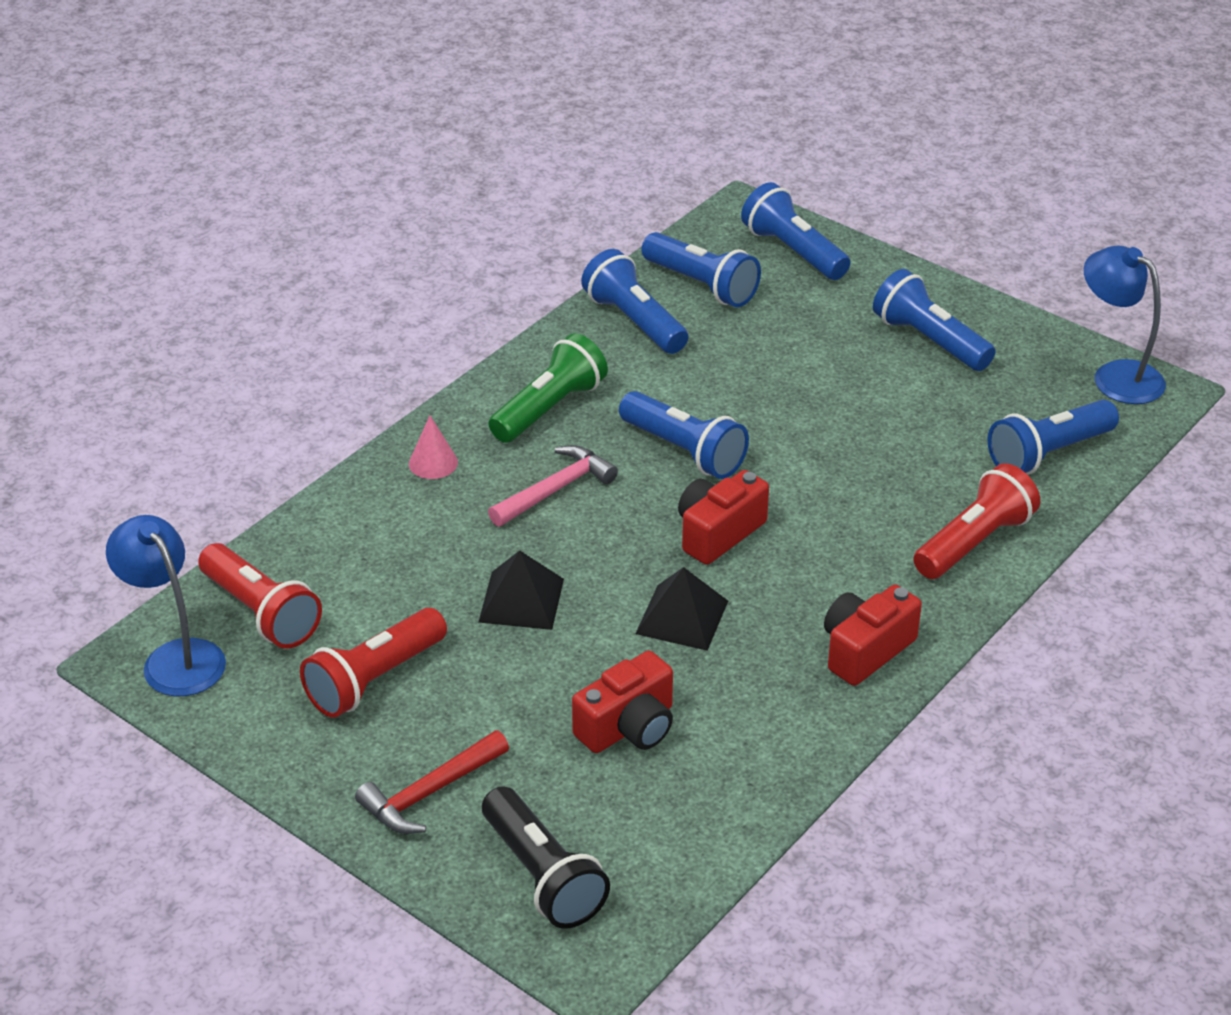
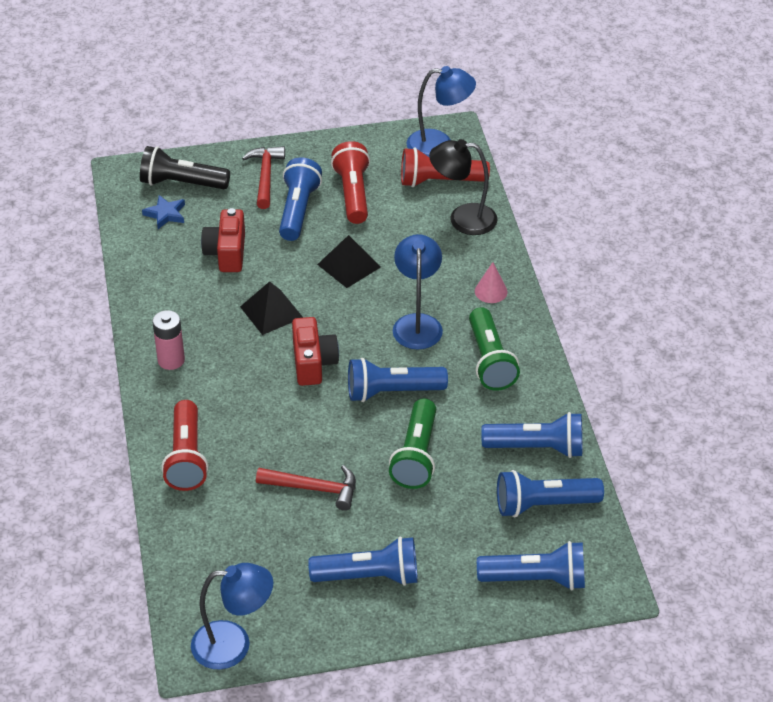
camera: 130 degrees right, 5 degrees up
(320, 552) = (462, 219): none -> black lamp
(555, 490) = (417, 323): pink hammer -> blue lamp
(626, 845) = (165, 214): none -> blue star
(748, 389) = (416, 456): none -> green flashlight
(865, 650) = (171, 360): red camera -> pink battery
(883, 430) = (314, 488): none -> red hammer
(1048, 453) = (210, 548): blue flashlight -> blue flashlight (298, 210)

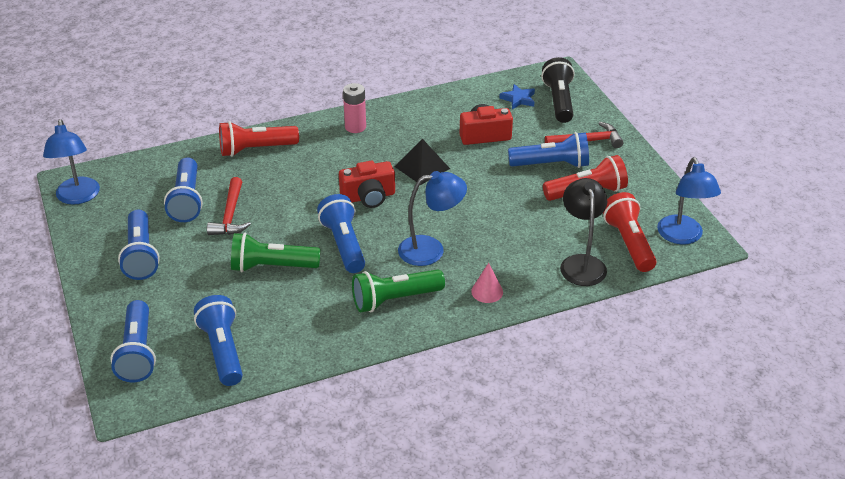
camera: 80 degrees right, 5 degrees down
(349, 265) = (492, 201): black pyramid -> none
(536, 448) = (291, 340): blue flashlight -> blue flashlight (187, 200)

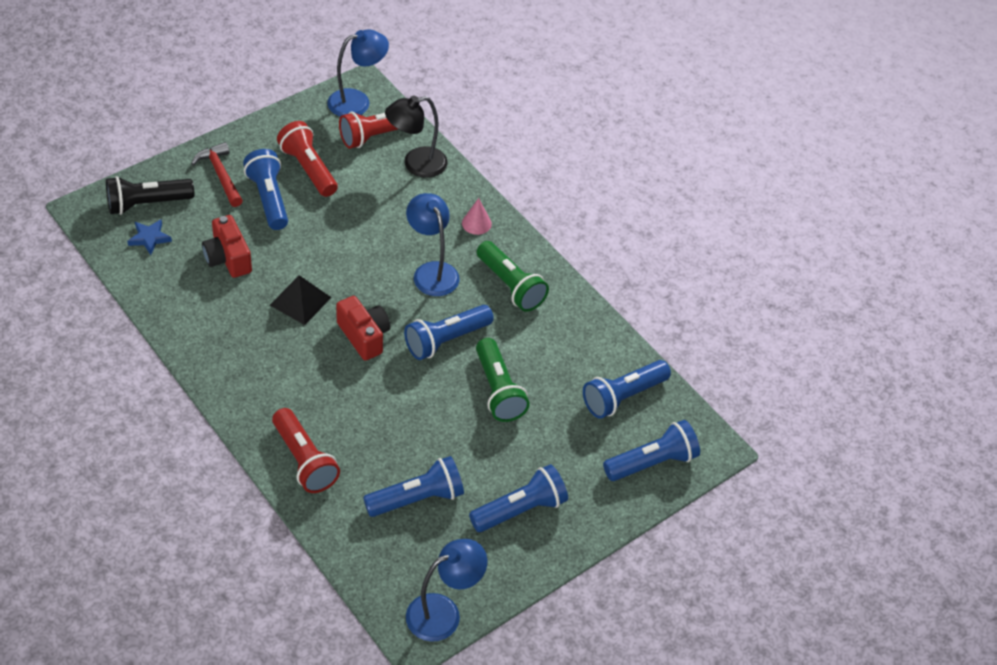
camera: 110 degrees left, 10 degrees up
(230, 215) = (430, 449): red hammer -> none
(355, 127) = (237, 375): pink battery -> none

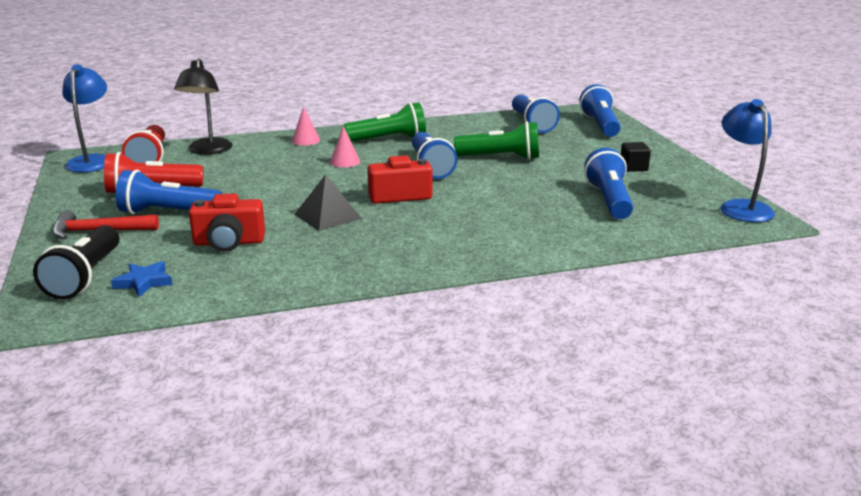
camera: 65 degrees left, 25 degrees down
(304, 460) = (542, 240): red flashlight -> none
(432, 271) = (345, 161): blue lamp -> pink cone
(520, 510) = (633, 167): blue flashlight -> black cube

